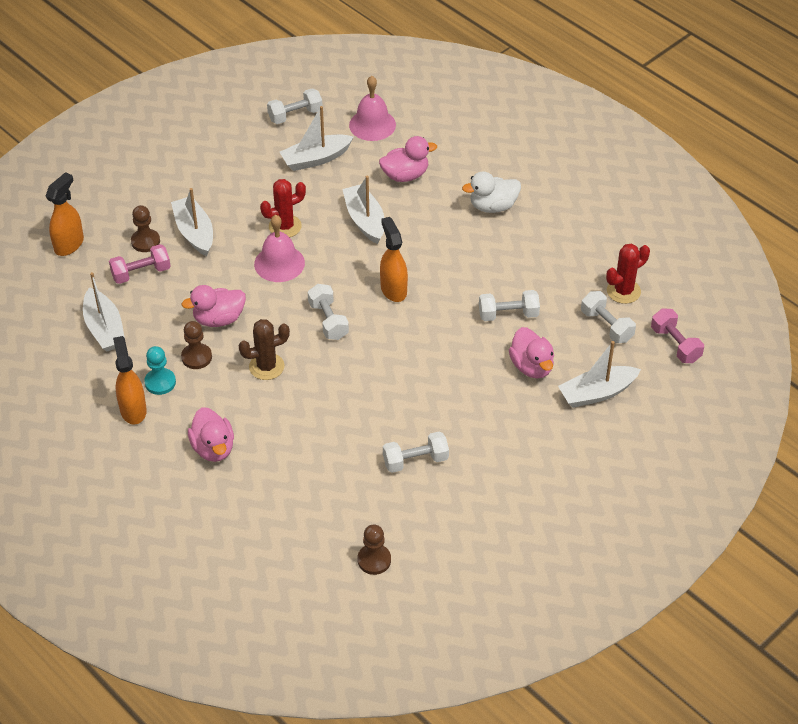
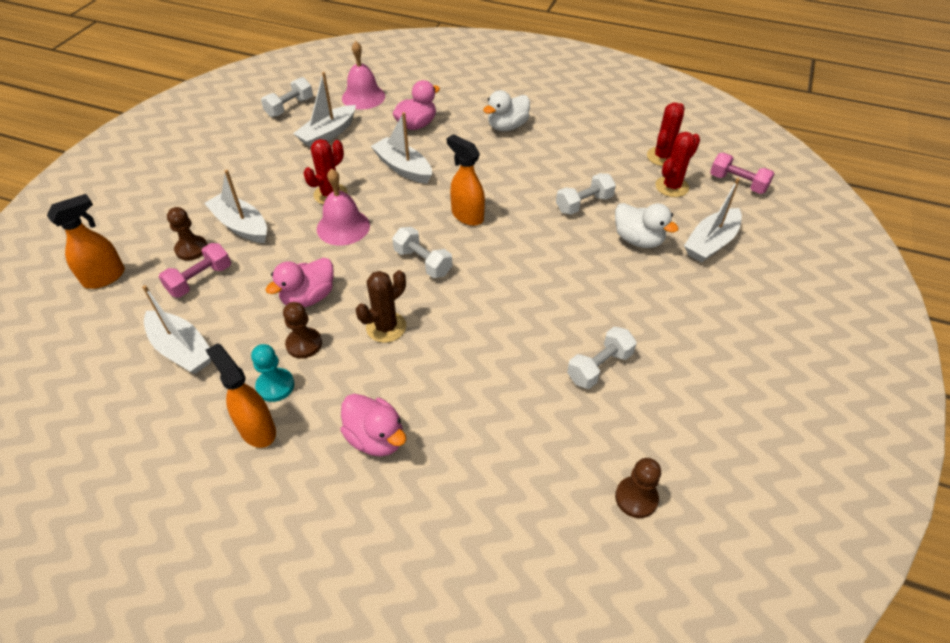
camera: 25 degrees left, 0 degrees up
(69, 244) = (105, 277): orange spray bottle -> orange spray bottle turned 45 degrees clockwise
(531, 366) = (638, 240): pink duck -> white duck
(606, 326) = (672, 187): white dumbbell -> red cactus

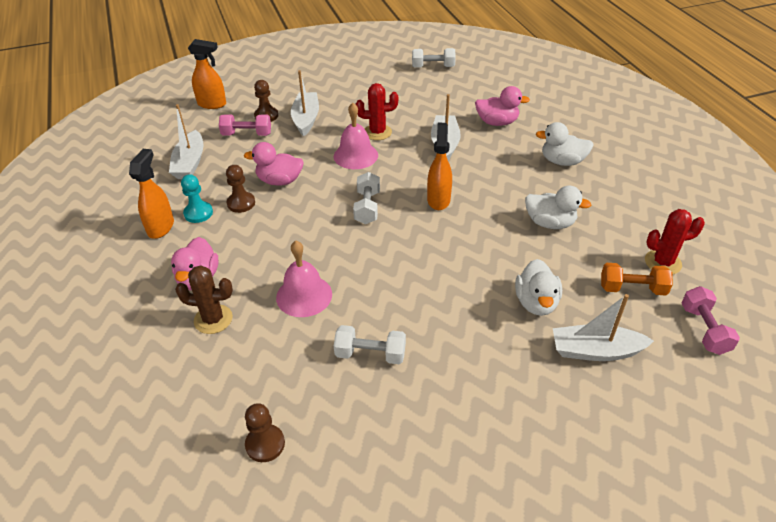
camera: 50 degrees right, 5 degrees down
(328, 134) = (431, 96): white boat -> none
(363, 97) = (489, 85): pink bell -> pink bell (304, 295)
(386, 327) = (291, 227): brown cactus -> brown cactus (213, 319)
(565, 178) = (550, 223): none -> white duck
(584, 204) = (534, 249): white dumbbell -> none
(672, 187) = (632, 289): red cactus -> orange dumbbell

